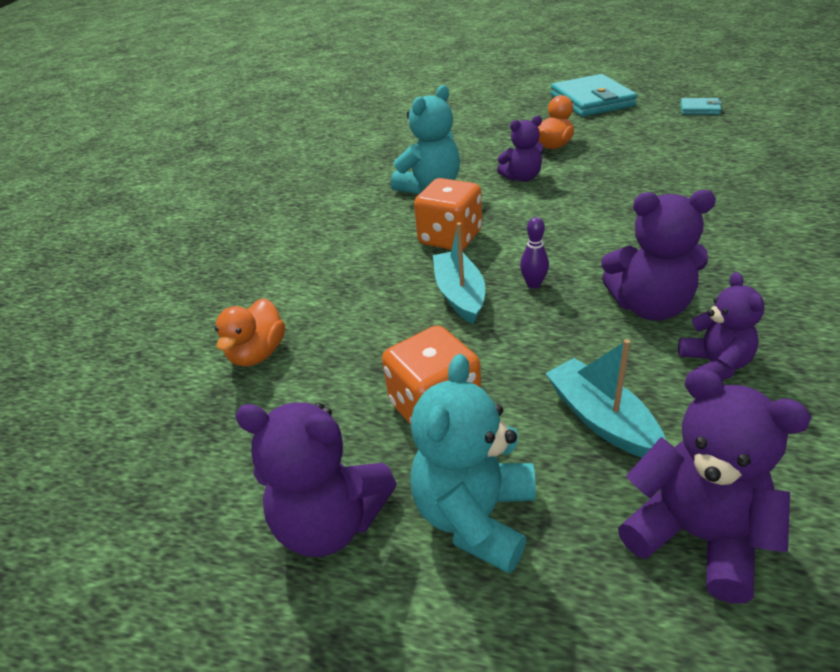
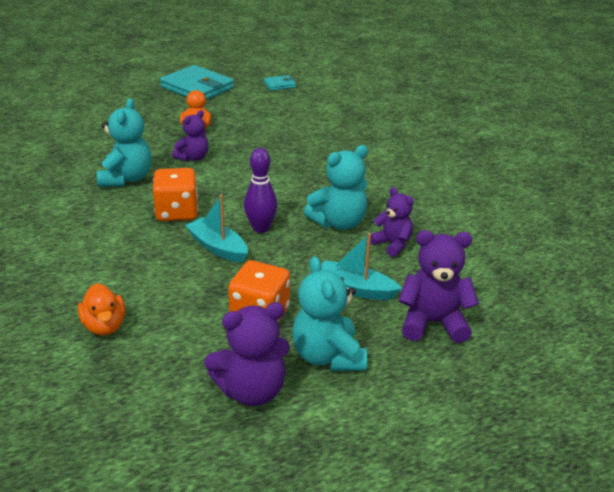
camera: 40 degrees left, 5 degrees down
(533, 284) = (260, 228): purple bowling pin -> purple bowling pin, size x1.66
(649, 307) = (338, 223): purple teddy bear -> turquoise teddy bear

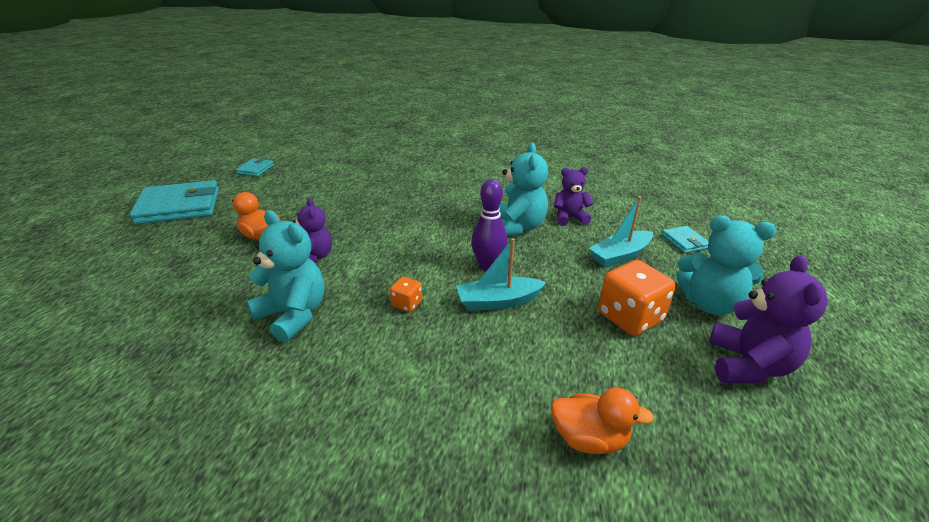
camera: 55 degrees left, 0 degrees up
(177, 212) = (407, 304): orange dice -> orange dice, size x0.49
(433, 323) = (684, 241): purple teddy bear -> turquoise wallet

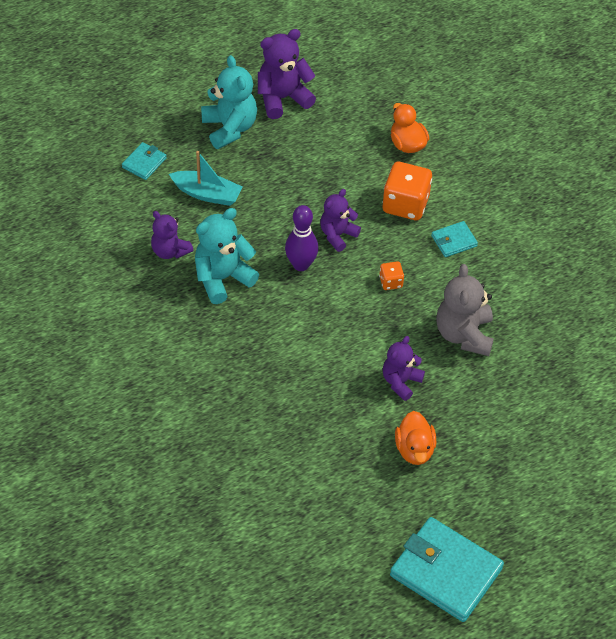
camera: 130 degrees left, 20 degrees up
(255, 169) = (320, 596): turquoise wallet -> turquoise wallet (454, 241)
(293, 315) = (464, 334): turquoise teddy bear -> grey teddy bear
(498, 301) = (337, 235): turquoise boat -> purple teddy bear
(629, 317) = (286, 162): orange dice -> orange dice (405, 204)

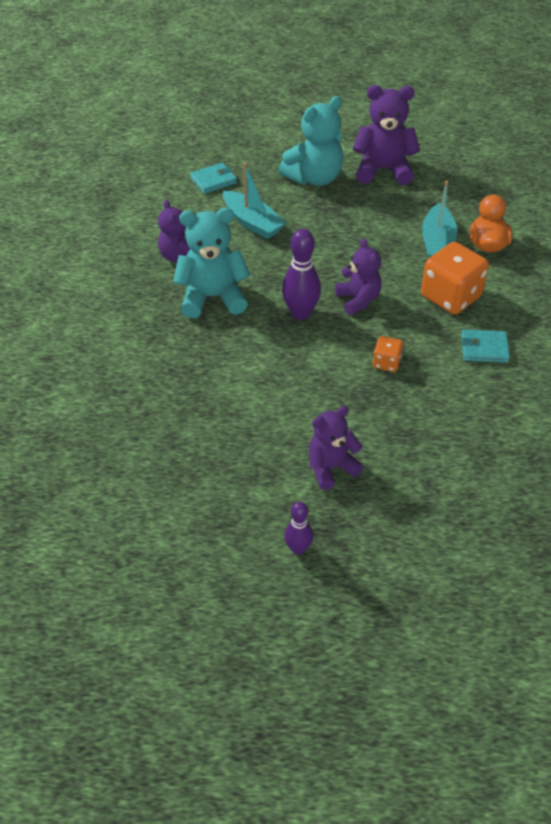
camera: 30 degrees right, 5 degrees down
(229, 128) = (314, 178): turquoise teddy bear -> turquoise teddy bear turned 45 degrees clockwise
(337, 235) = (358, 300): purple teddy bear -> purple teddy bear turned 90 degrees clockwise
(368, 157) = (437, 243): none -> turquoise boat
(414, 449) = (298, 548): orange duck -> purple bowling pin
(445, 572) = (239, 718): turquoise wallet -> none
(464, 334) = (438, 446): grey teddy bear -> none

